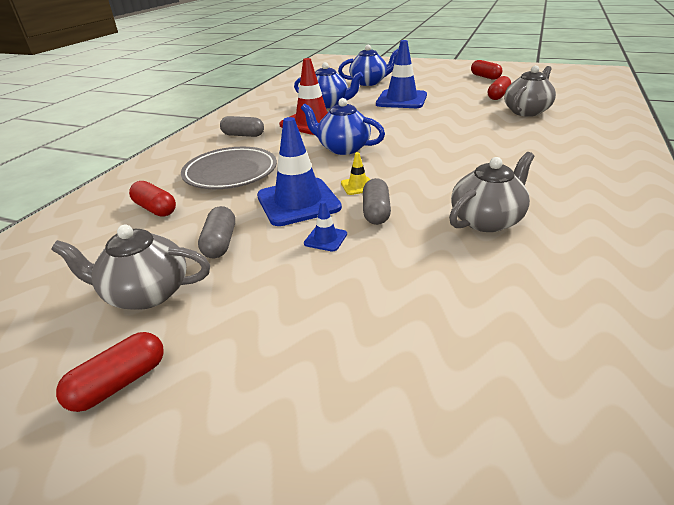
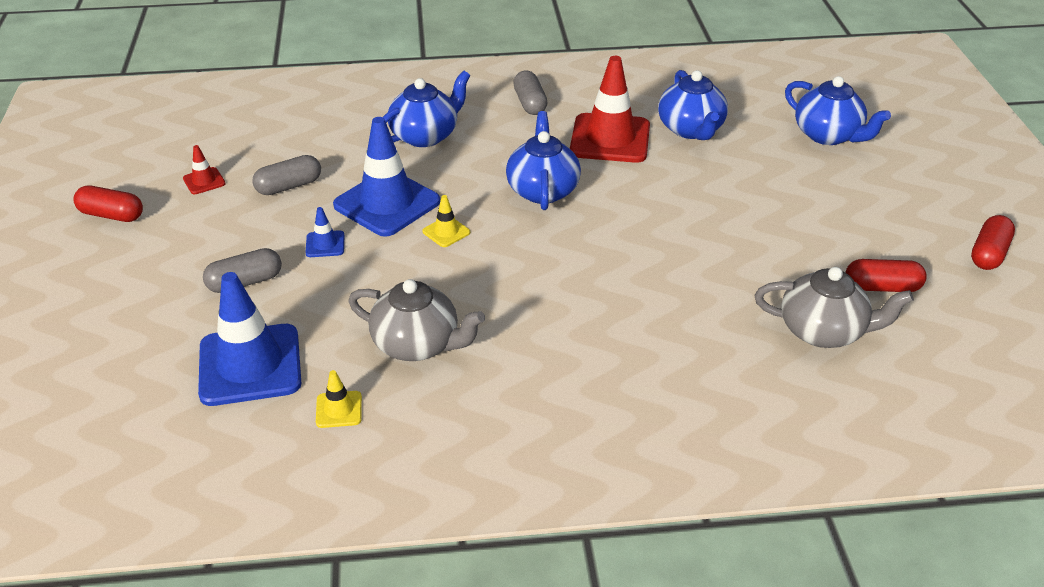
camera: 60 degrees right, 5 degrees up
(147, 293) = (204, 181): grey teapot -> red traffic cone
(155, 209) = (327, 125): red capsule -> none
(230, 173) = (425, 136): grey plate -> blue teapot
(376, 212) = (394, 261): grey capsule -> grey capsule (245, 282)
(401, 100) = (769, 189): blue traffic cone -> blue traffic cone (250, 365)
(559, 270) = (339, 409): none -> yellow traffic cone

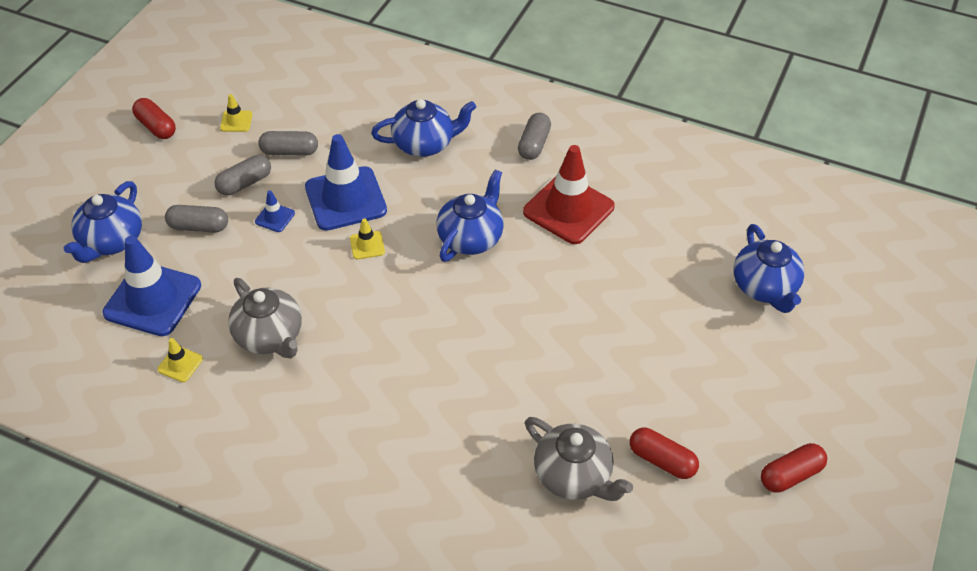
camera: 30 degrees right, 10 degrees up
(204, 181) = (236, 121): red traffic cone -> yellow traffic cone
(263, 228) = (245, 183): none -> grey capsule
(691, 129) = (646, 229): blue teapot -> blue teapot (111, 241)

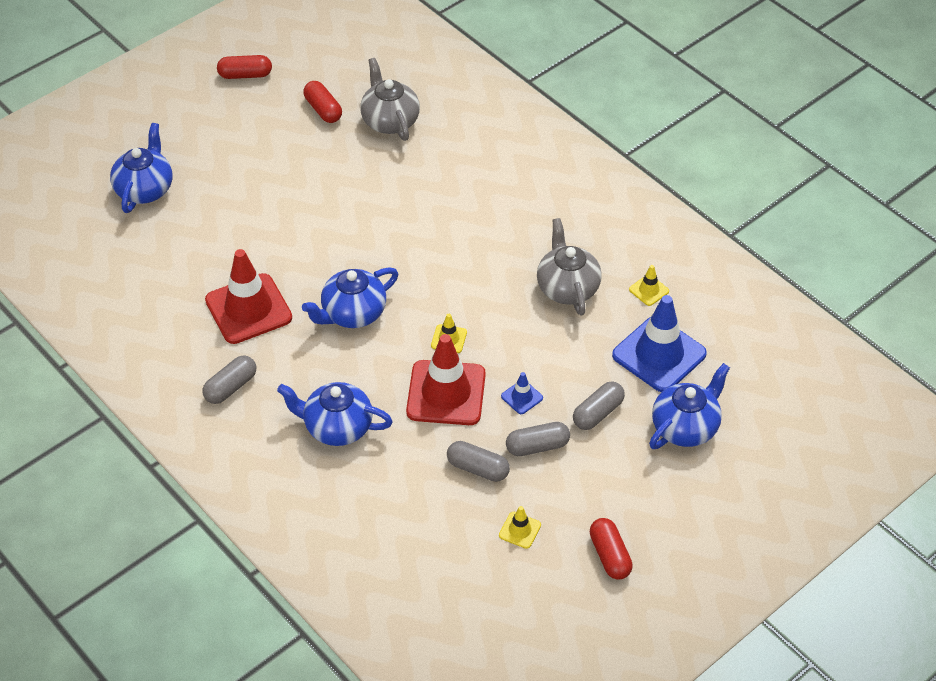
camera: 155 degrees left, 0 degrees up
(199, 227) = (597, 413): grey capsule -> grey capsule turned 75 degrees counterclockwise
(345, 199) = (446, 393): blue traffic cone -> red traffic cone

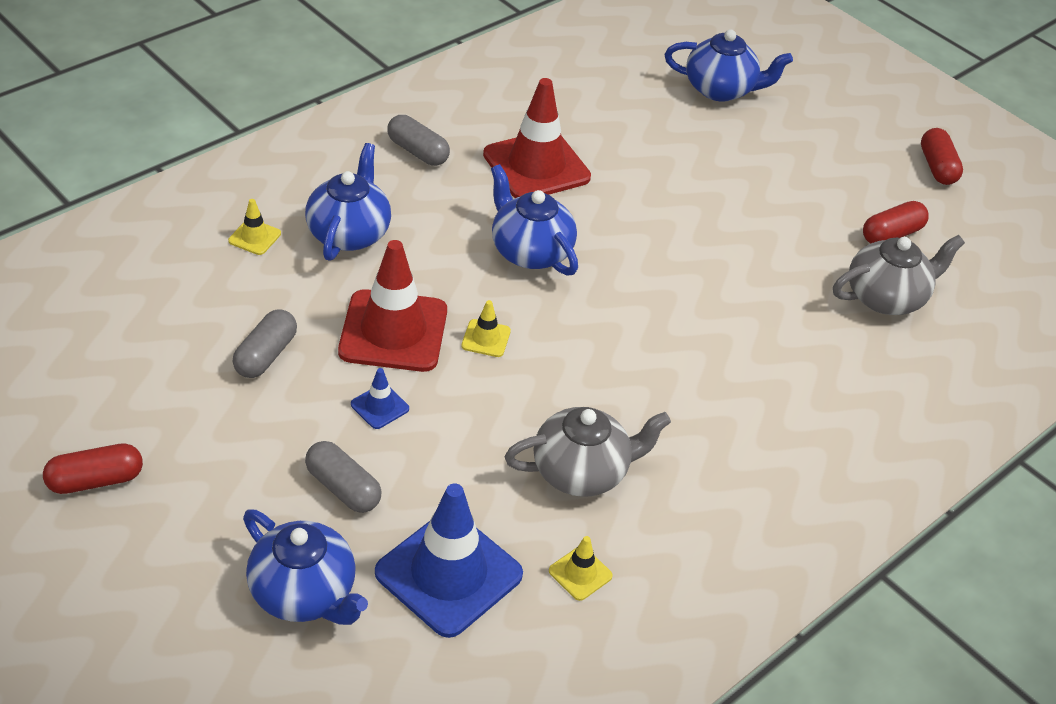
camera: 85 degrees right, 5 degrees down
(520, 530) = (159, 390): yellow traffic cone -> yellow traffic cone (254, 237)
(537, 446) = (293, 417): grey capsule -> none

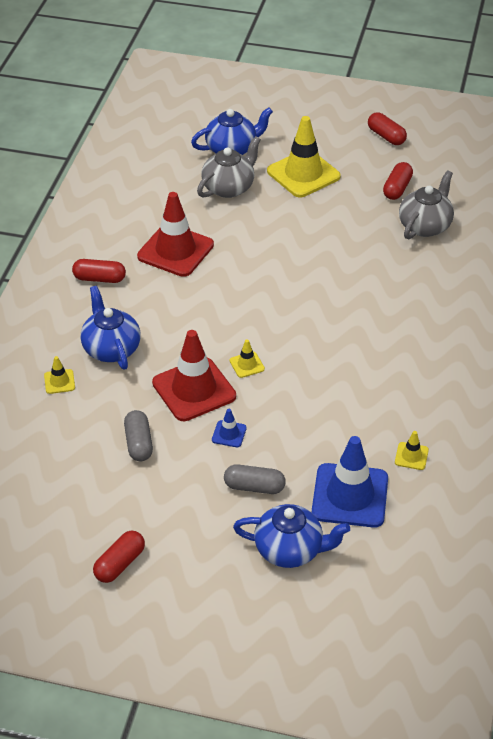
camera: 30 degrees left, 0 degrees up
(418, 152) = (99, 278): grey capsule -> red capsule
(530, 251) = (222, 303): blue teapot -> none
(581, 472) = (363, 406): grey teapot -> grey teapot (229, 188)
(782, 158) = (303, 174): none -> yellow traffic cone

